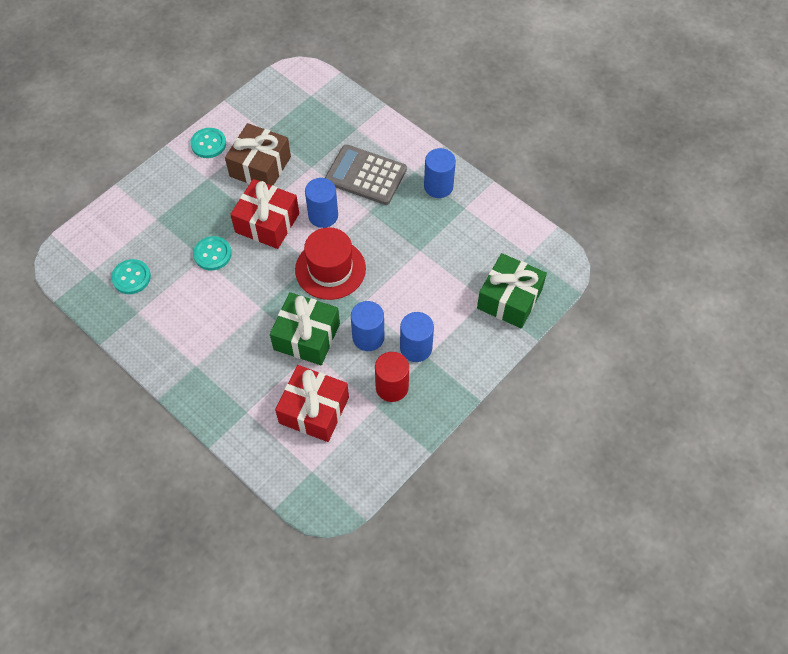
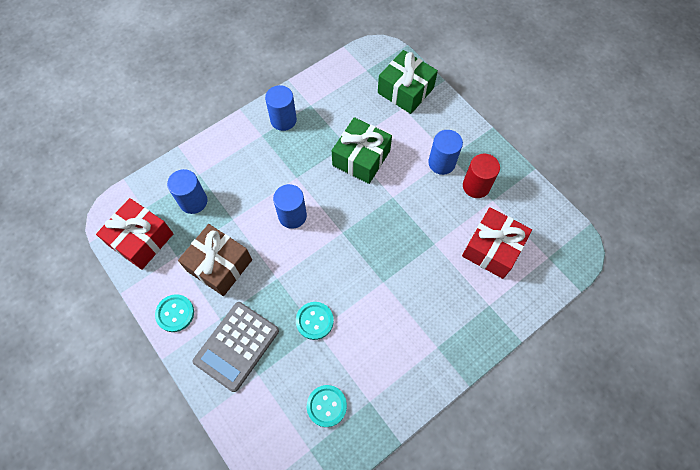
camera: 80 degrees left, 5 degrees up
(267, 223) = (289, 266): red gift -> red gift (141, 240)
(306, 336) = (419, 246): green gift -> green gift (361, 158)
(330, 269) = (352, 217): red hat -> none
(365, 175) = (256, 174): grey calculator -> grey calculator (237, 346)
(368, 337) = (426, 197): blue cylinder -> blue cylinder (193, 201)

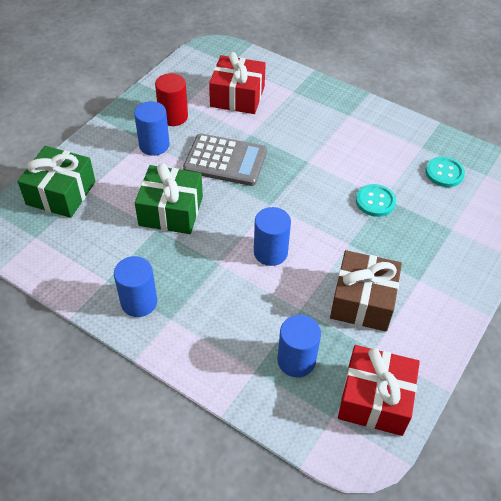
camera: 110 degrees left, 15 degrees down
(175, 313) = (438, 323): turquoise button -> none
(237, 346) = (436, 255): grey calculator -> grey calculator (225, 160)

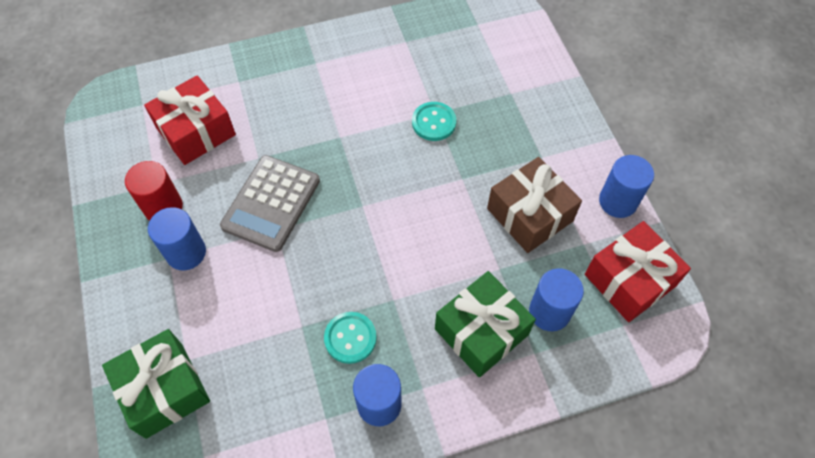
camera: 50 degrees left, 10 degrees up
(171, 211) = (290, 297): green gift -> green gift (481, 331)
(225, 160) = (271, 203): grey calculator -> grey calculator turned 150 degrees clockwise
(270, 252) = (418, 247): blue cylinder -> blue cylinder (618, 201)
(444, 173) = (449, 49): turquoise button -> turquoise button (350, 338)

